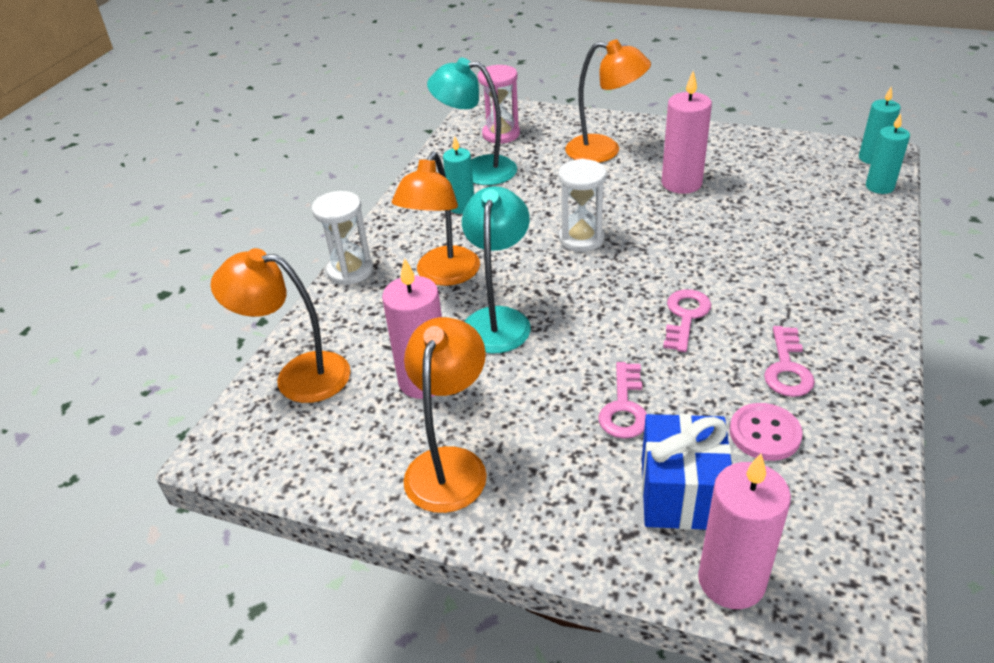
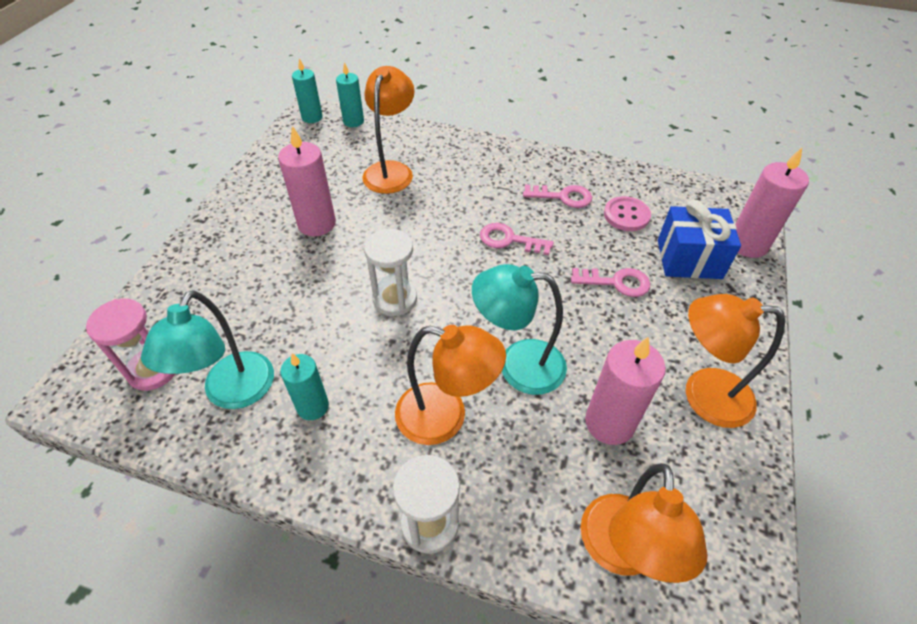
camera: 95 degrees left, 10 degrees up
(604, 151) = (235, 274): orange lamp -> orange lamp (391, 170)

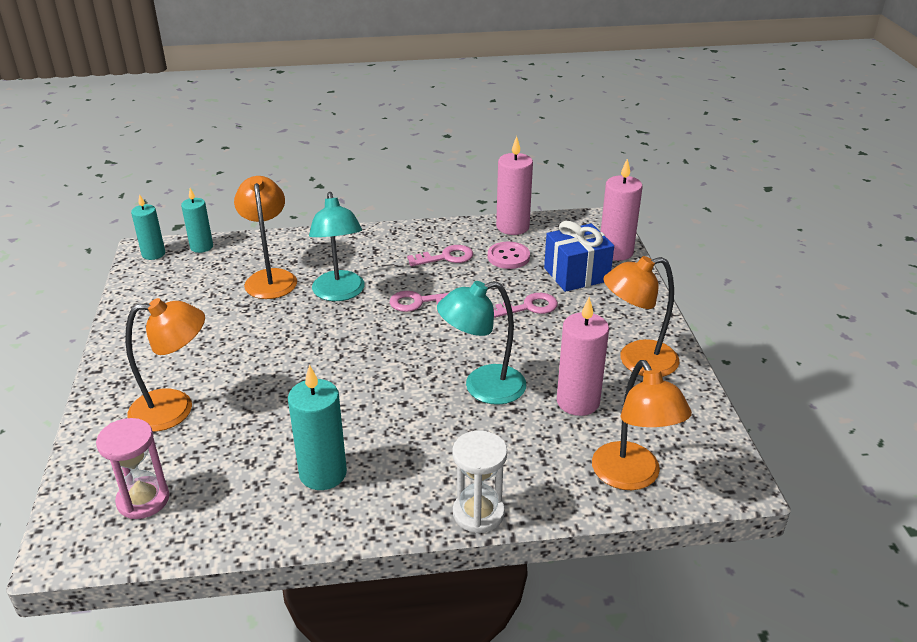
camera: 25 degrees left, 15 degrees down
(233, 393) = (239, 490): turquoise lamp -> turquoise lamp (339, 293)
(312, 406) = (323, 473): turquoise candle -> turquoise candle, size x1.52
(317, 224) = (225, 340): pink candle -> pink candle (512, 227)
(395, 299) = (344, 375): white hourglass -> none
(445, 417) = (445, 442): orange lamp -> orange lamp (175, 409)

